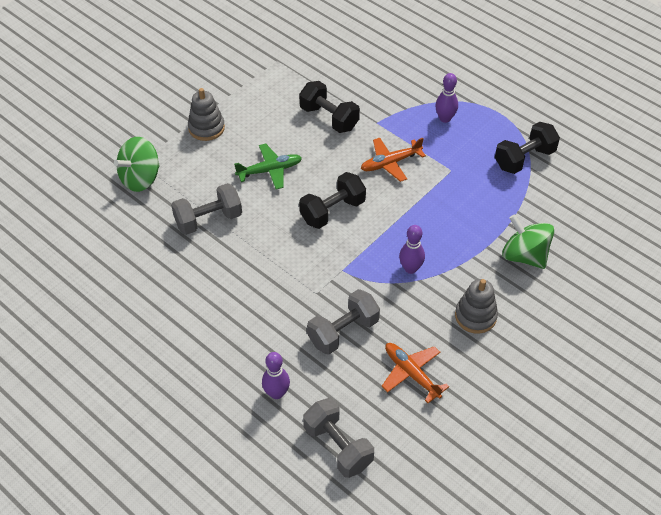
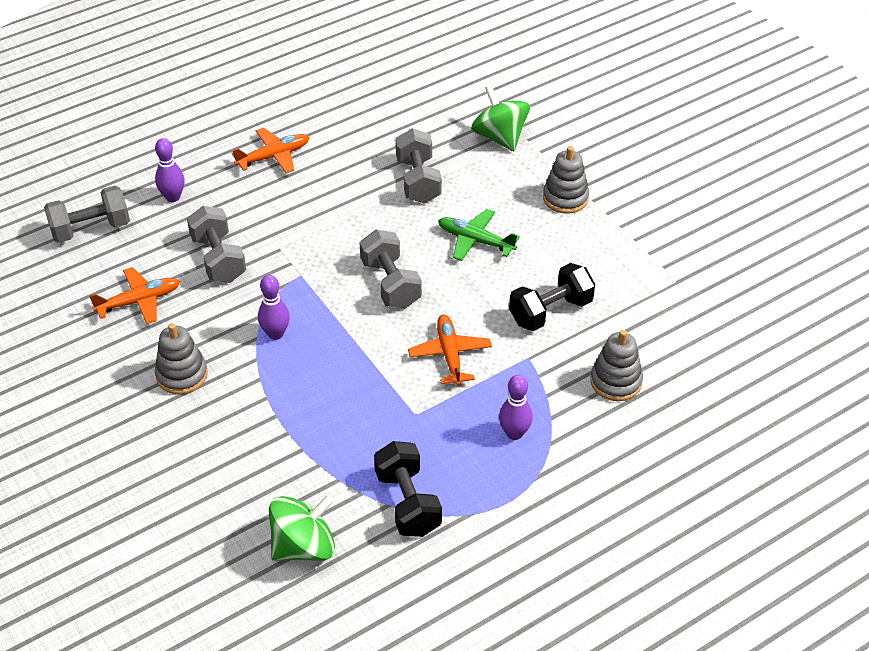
camera: 105 degrees right, 5 degrees down
(201, 330) = (273, 156): none -> orange plane
(269, 170) = (476, 241): green plane -> green plane turned 120 degrees clockwise
(332, 211) = (390, 284): black dumbbell -> grey dumbbell
(380, 78) = (616, 381): none -> grey stacking toy
(524, 256) = (244, 449): green spinning top -> green spinning top (303, 546)

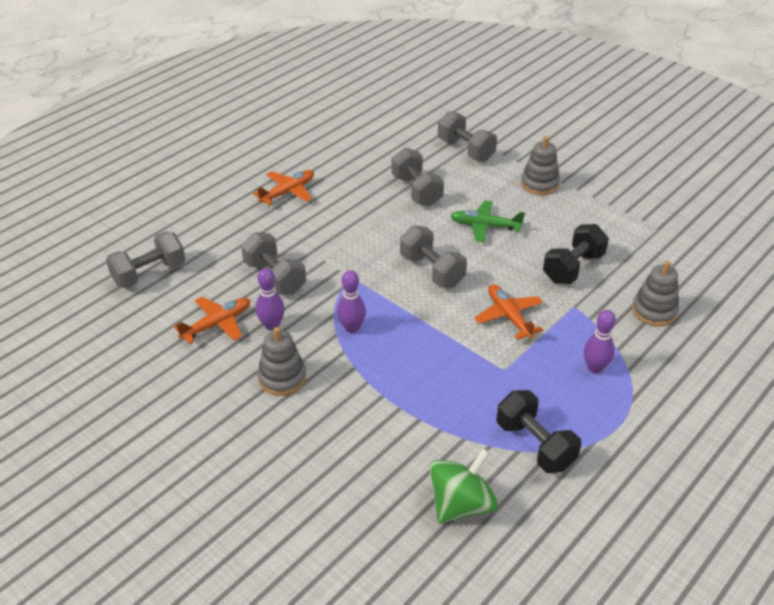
camera: 15 degrees left, 5 degrees down
(173, 197) = (213, 236): purple bowling pin -> purple bowling pin (272, 325)
(500, 137) = (465, 150): green spinning top -> grey dumbbell

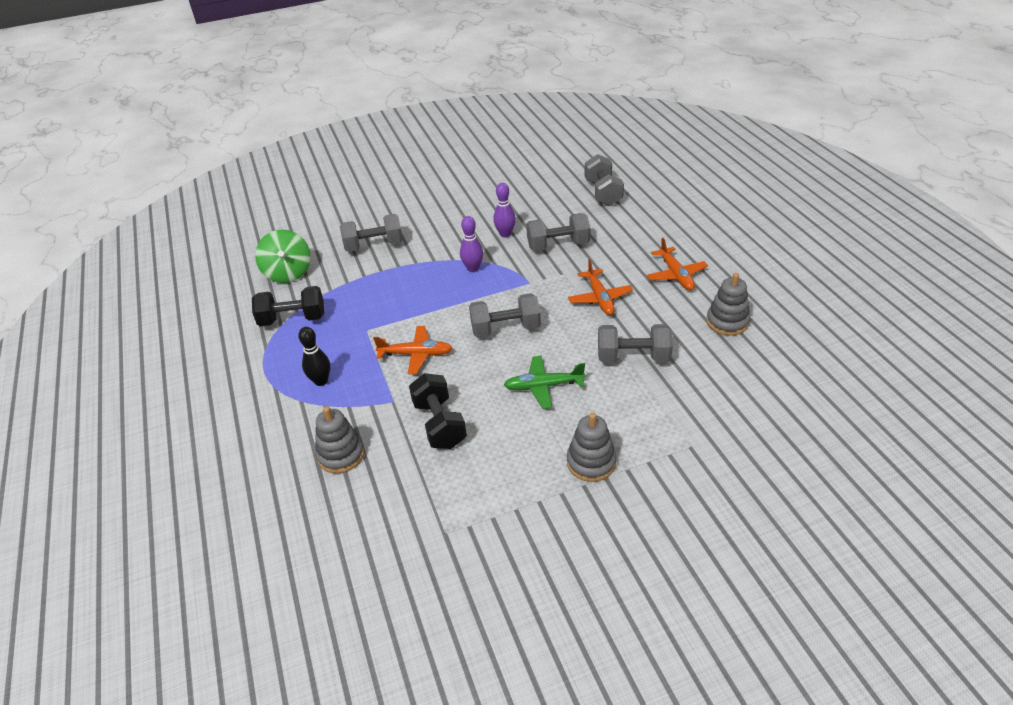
camera: 120 degrees right, 0 degrees up
(217, 324) = (525, 212): orange plane -> orange plane (599, 298)
(282, 378) = (451, 229): grey stacking toy -> grey stacking toy (727, 322)
(465, 150) = (695, 424): grey dumbbell -> grey dumbbell (374, 246)
(485, 226) = (544, 386): green plane -> green plane turned 135 degrees counterclockwise
(595, 368) = (321, 381): purple bowling pin -> black bowling pin

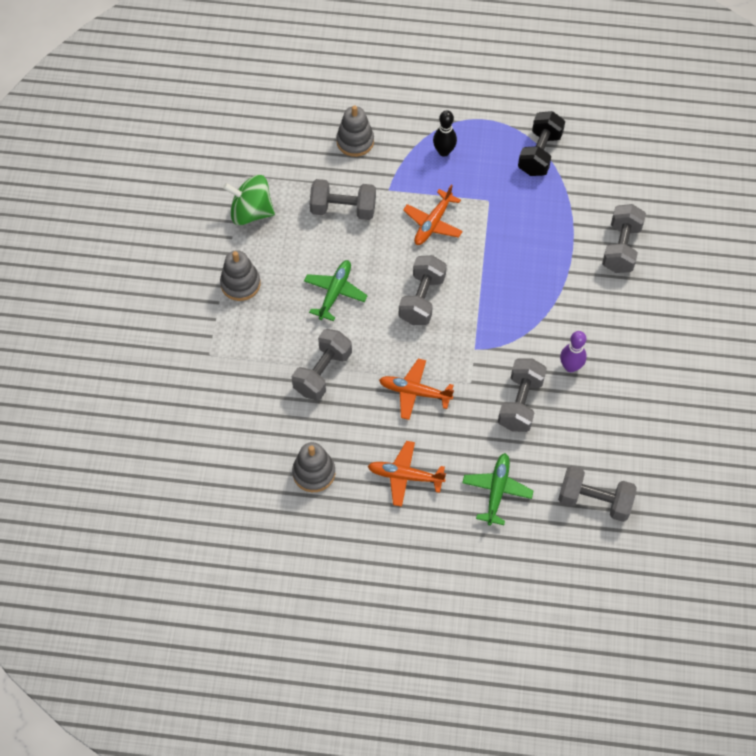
camera: 115 degrees right, 20 degrees up
(288, 273) = (616, 168): green spinning top -> green spinning top (251, 212)
(439, 424) = (343, 209): black dumbbell -> grey dumbbell
(473, 268) = (528, 313): purple bowling pin -> none
(640, 231) = (496, 491): none -> green plane

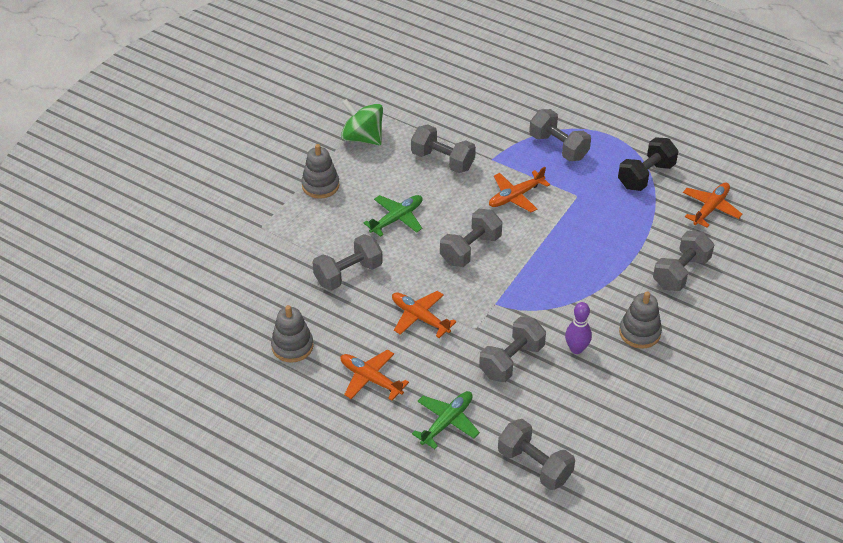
camera: 25 degrees right, 15 degrees down
(355, 141) = (484, 115): grey stacking toy -> grey stacking toy (639, 332)
(444, 151) = (558, 147): black bowling pin -> grey dumbbell
(613, 168) = (710, 208): none -> orange plane

